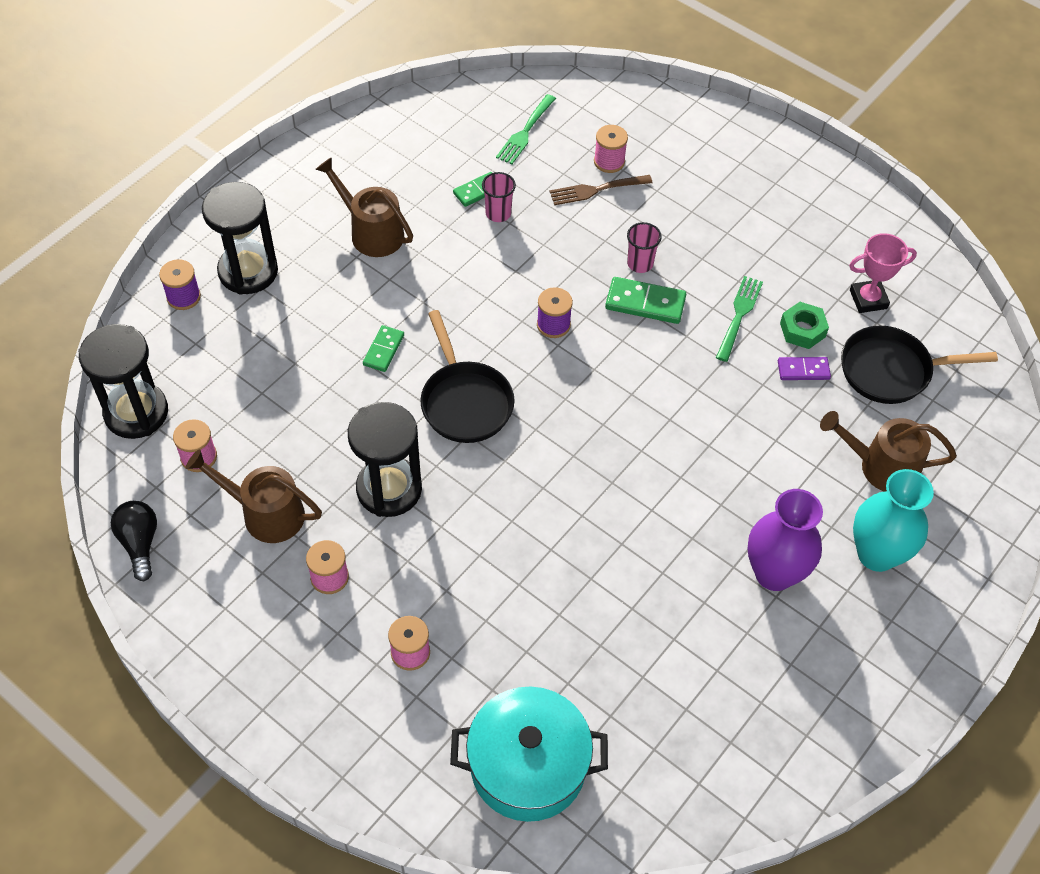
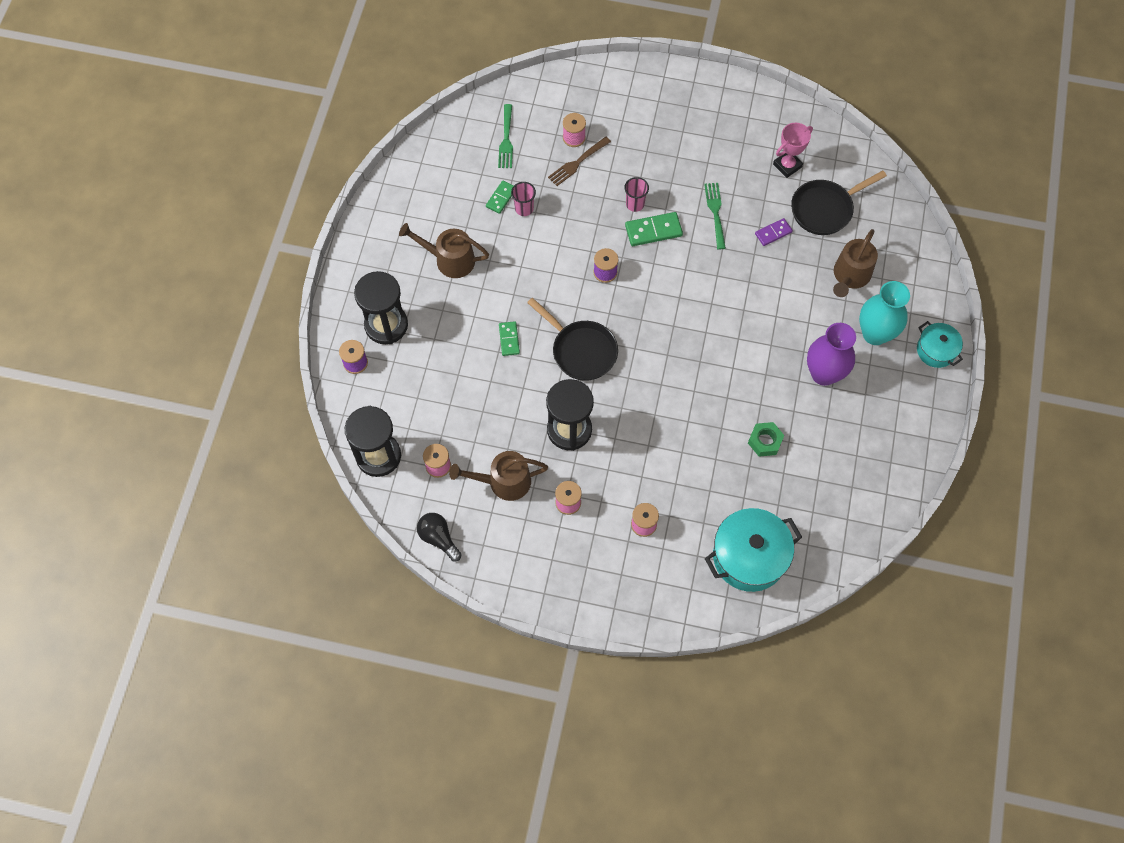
camera: 25 degrees left, 10 degrees up
(802, 330) = (758, 205): green nut -> green nut (765, 441)
(881, 466) = (850, 276): brown watering can -> brown watering can turned 45 degrees counterclockwise
(955, 615) = (936, 350): none -> turquoise pot

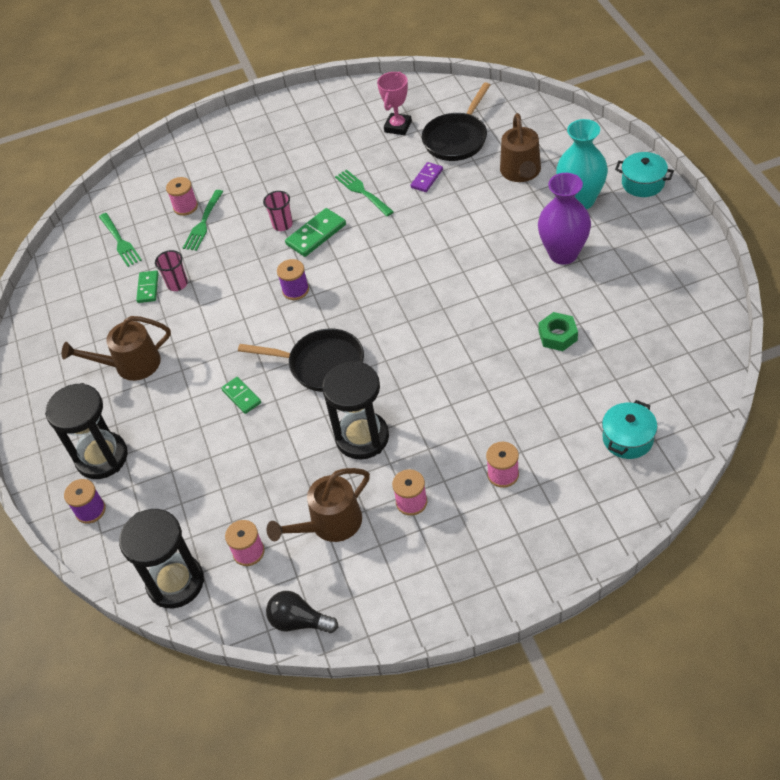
camera: 25 degrees left, 15 degrees down
(577, 162) = (203, 223): brown fork -> green fork
(749, 556) = (627, 439): turquoise pot -> turquoise pot, size x0.57

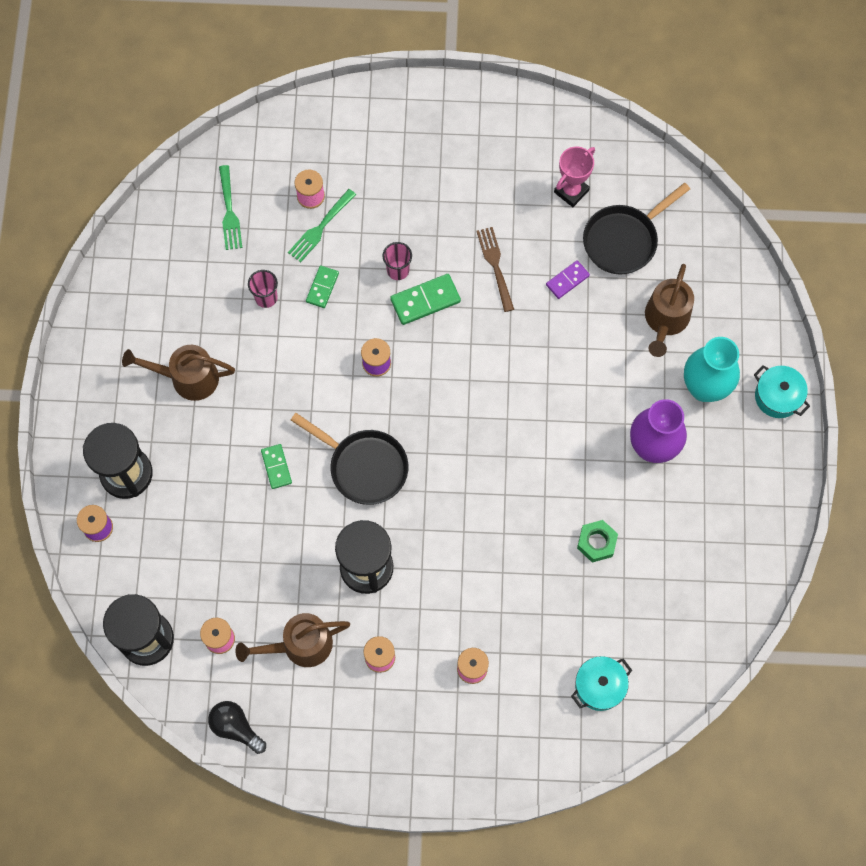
camera: 15 degrees right, 20 degrees up
(148, 288) = (236, 288): green domino -> green domino (322, 287)
(362, 192) = (495, 265): green fork -> brown fork

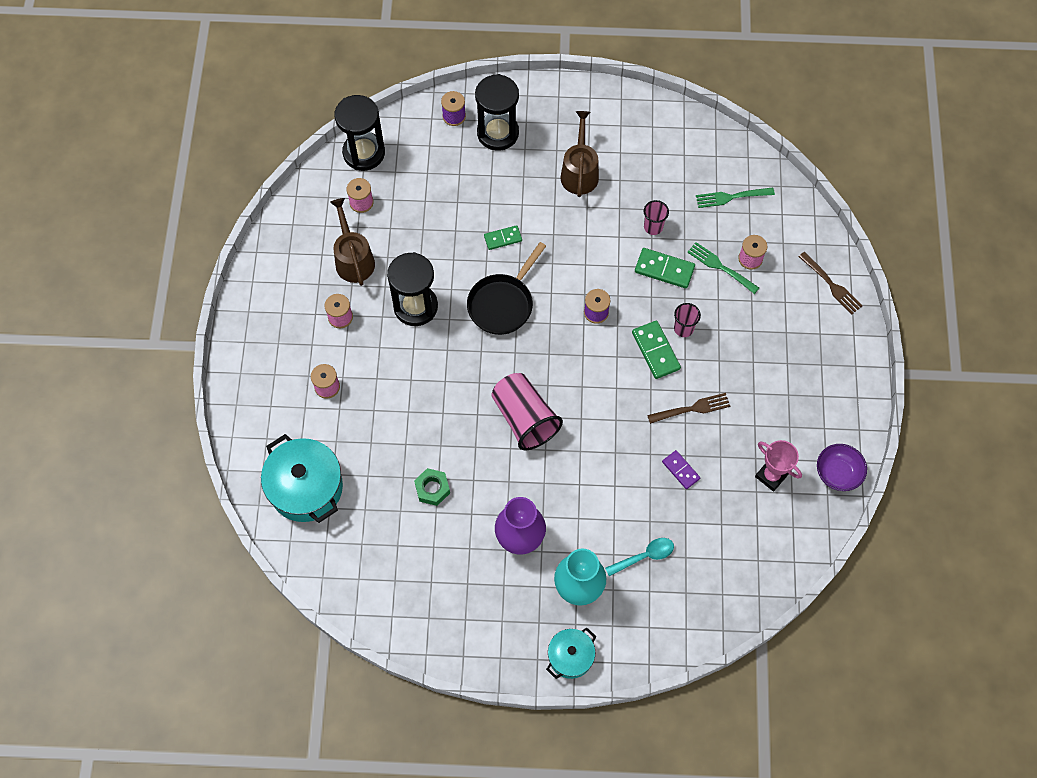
camera: 90 degrees right, 5 degrees down
(236, 727) = (290, 216): black light bulb -> none
(322, 287) = (664, 269): green domino -> green domino, size x1.56
(345, 116) = (831, 285): none -> brown fork
(509, 442) = (524, 418): none -> pink cup
(567, 128) = (837, 473): none -> purple bowl
(599, 686) = (306, 487): turquoise pot -> turquoise pot, size x1.74
(623, 240) = (724, 521): black pan -> none
(665, 320) = (644, 556): brown watering can -> turquoise spoon

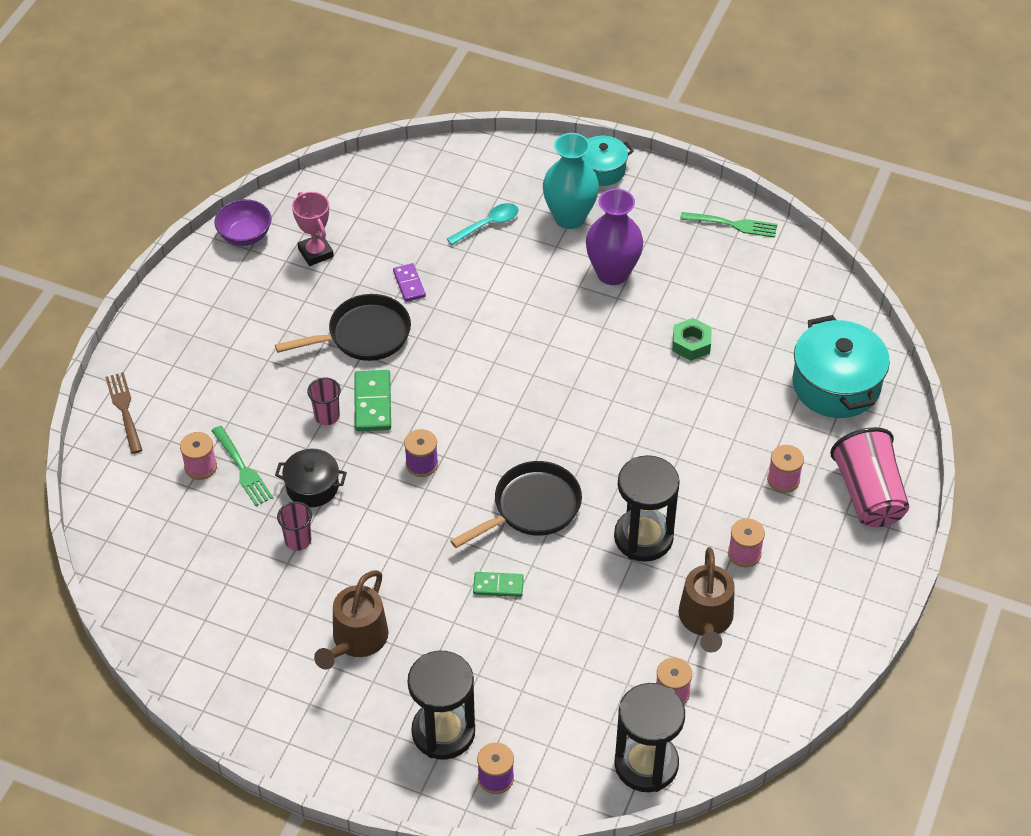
camera: 160 degrees left, 15 degrees down
(524, 418) = (558, 380): pink cup -> pink cup (868, 494)
(644, 556) = (488, 224): turquoise spoon -> turquoise spoon turned 150 degrees clockwise
(664, 269) = (312, 487): green domino -> black pot
(692, 409) = (364, 335): brown fork -> black pan
(731, 197) = (177, 546): green fork -> green fork (733, 225)

